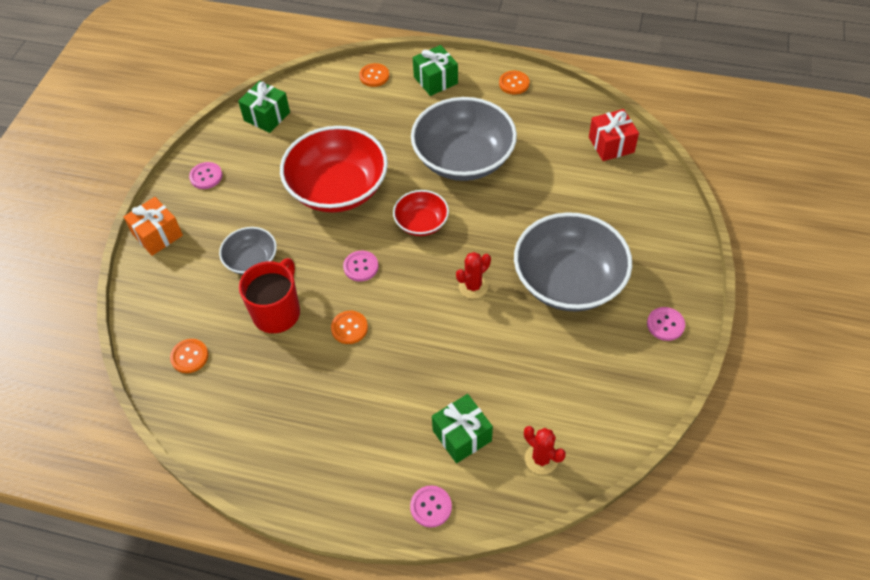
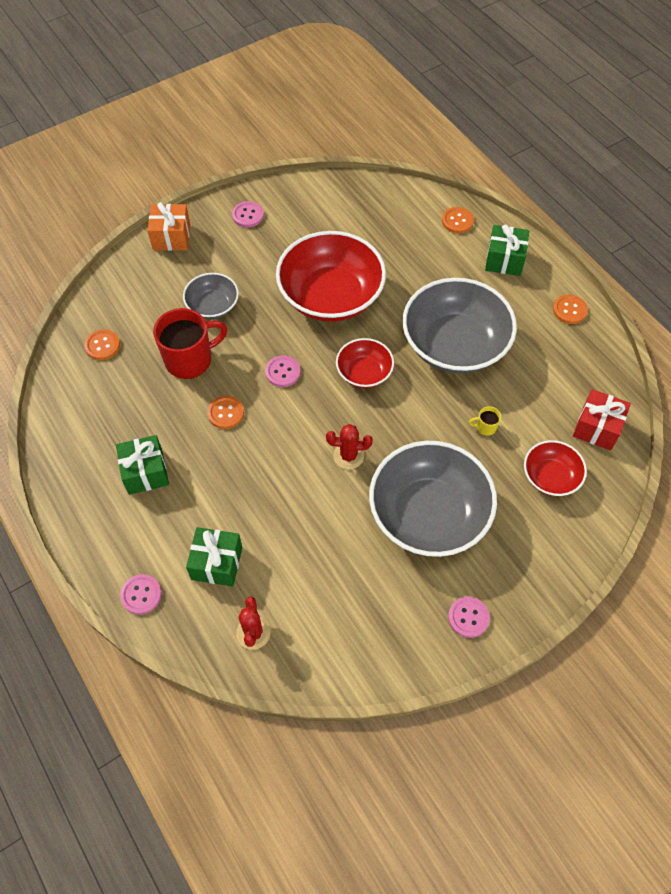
camera: 40 degrees right, 5 degrees up
(267, 116) = (339, 197): green gift -> green gift (145, 472)
(543, 197) = (485, 427): none -> yellow mug
(617, 196) = (550, 477): none -> red bowl

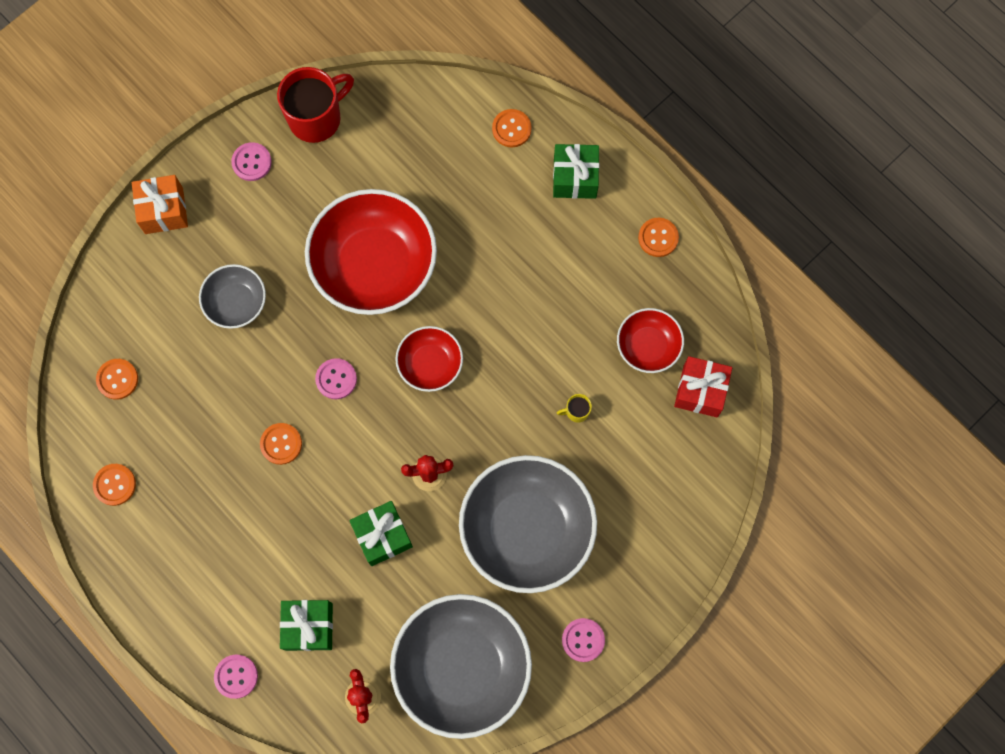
camera: 10 degrees left, 15 degrees up
(78, 422) = (115, 485): none -> orange button
(145, 472) = (207, 533): green gift -> green gift (382, 536)
(190, 360) = (225, 381): red mug -> red mug (316, 118)
(454, 345) = (529, 308): grey bowl -> grey bowl (462, 667)
(550, 477) = (654, 461): red bowl -> red bowl (648, 346)

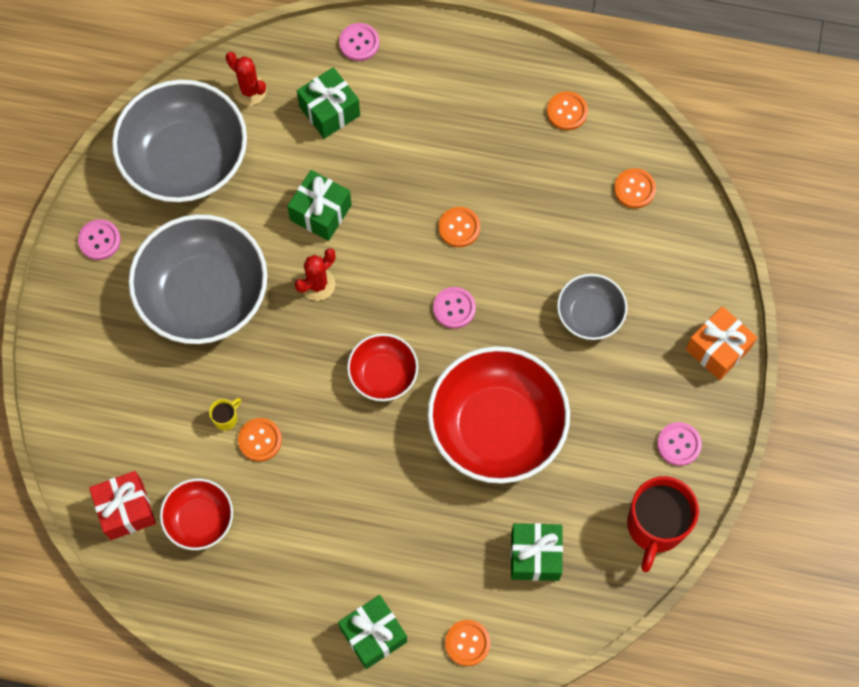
camera: 145 degrees right, 5 degrees down
(418, 155) = (535, 556): none -> green gift
(658, 238) = (255, 629): orange button -> orange button (260, 440)

